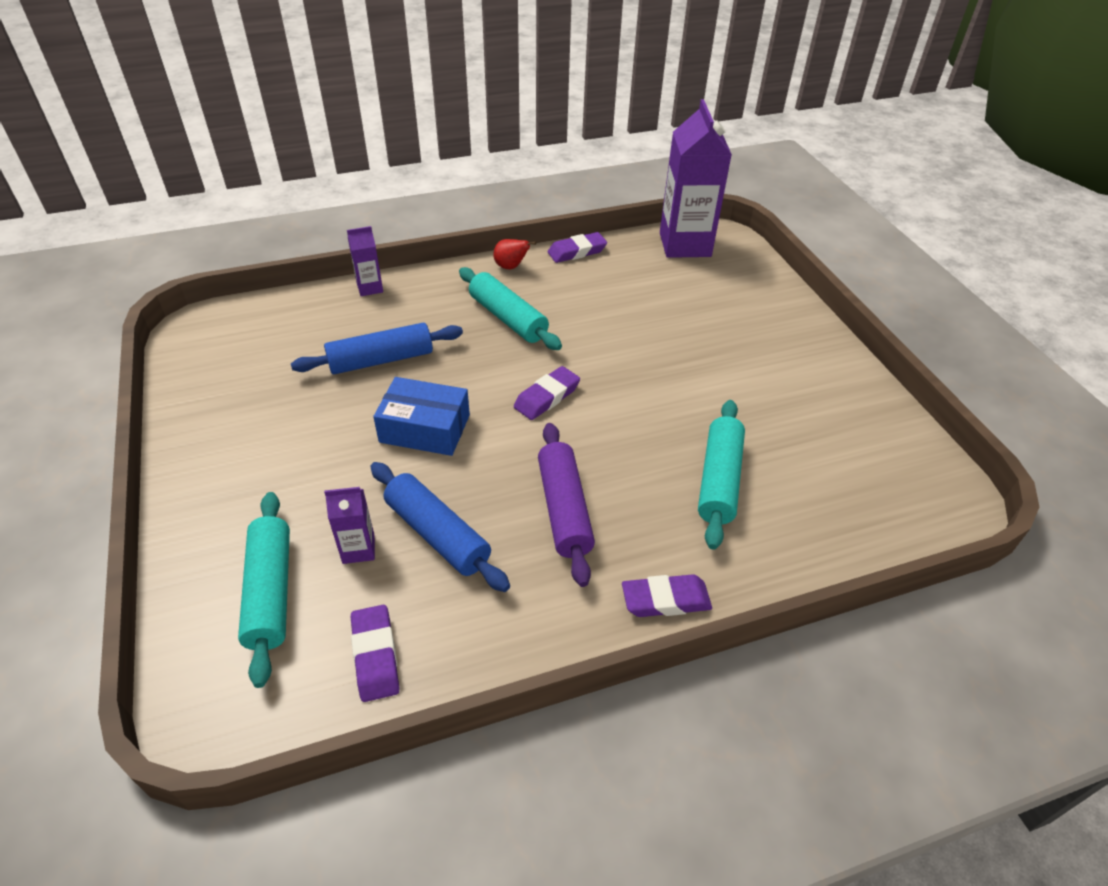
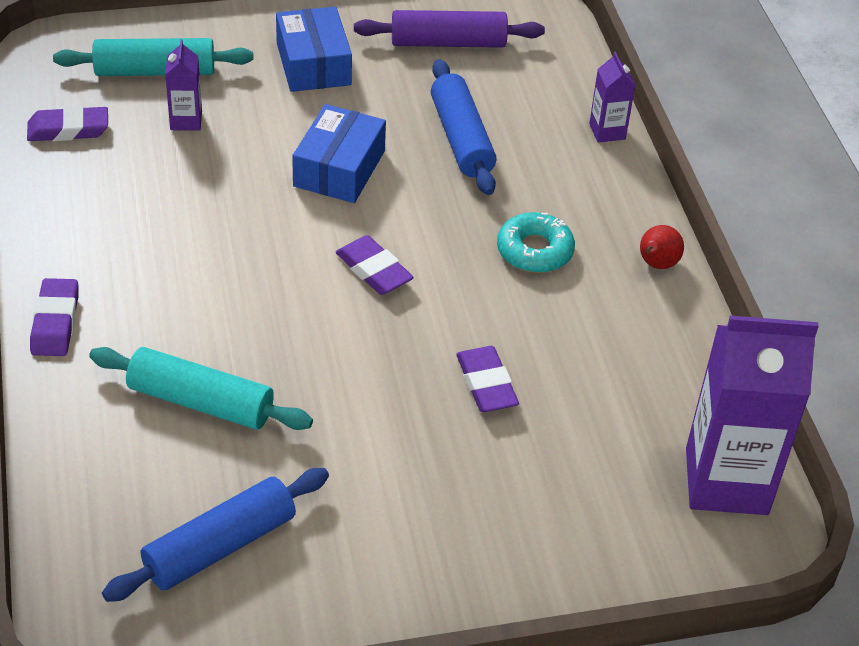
camera: 95 degrees right, 0 degrees up
(268, 462) = (313, 64): none -> blue box
(437, 534) = (188, 171): blue rolling pin -> blue rolling pin (220, 546)
(508, 318) = (534, 251): turquoise rolling pin -> turquoise donut
(564, 509) = (194, 263): purple rolling pin -> purple rolling pin (448, 43)
(577, 251) = (699, 341): purple eraser -> purple eraser (486, 384)

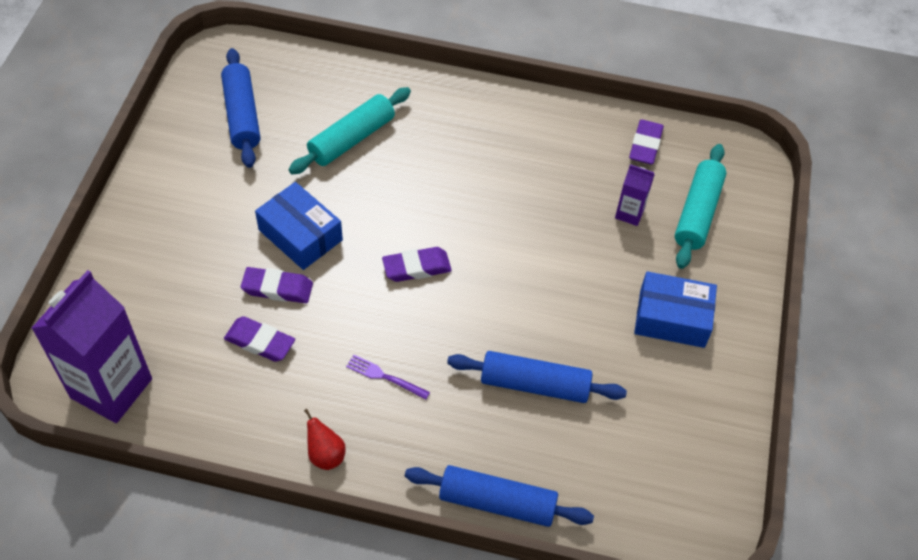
camera: 115 degrees right, 10 degrees up
(55, 322) = (456, 92): purple eraser -> purple eraser (260, 342)
(339, 168) = (534, 287): blue box -> blue box (300, 235)
(448, 43) = (668, 431): purple rolling pin -> none
(534, 251) = (384, 376): turquoise donut -> purple fork
(607, 131) = (497, 502): purple carton -> blue rolling pin

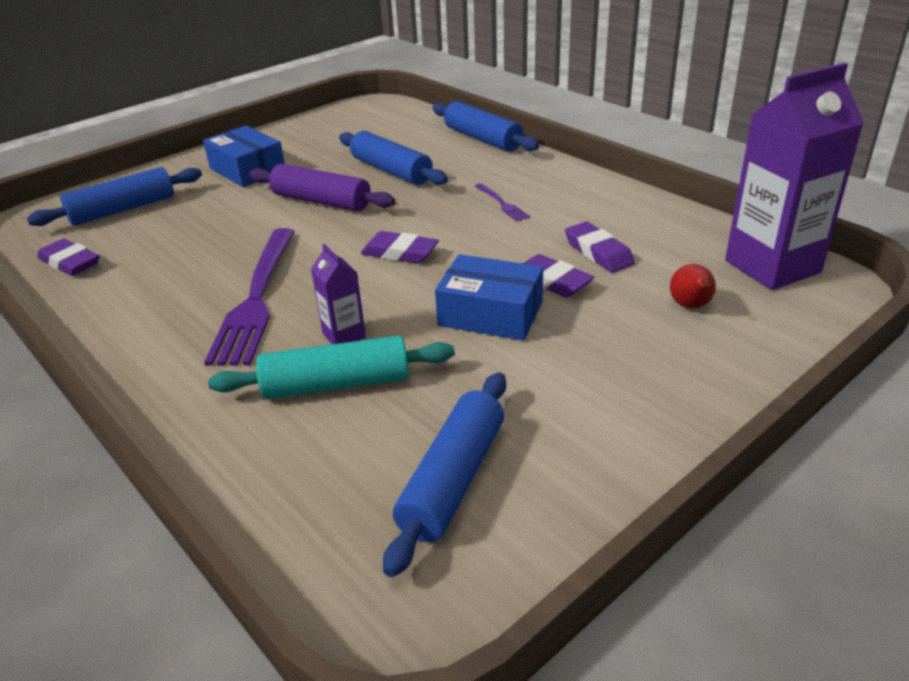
camera: 140 degrees left, 20 degrees down
(300, 235) = (490, 314): blue box -> blue box turned 60 degrees counterclockwise
(325, 455) = (588, 183): red pear -> red pear (691, 306)
(471, 175) = (256, 299): none -> purple fork
(548, 303) = (321, 201): none -> purple rolling pin
(629, 213) = (171, 226): purple carton -> purple carton (344, 336)
(645, 145) = (70, 262): purple eraser -> purple eraser turned 75 degrees clockwise
(697, 213) = (123, 210): turquoise rolling pin -> blue rolling pin

